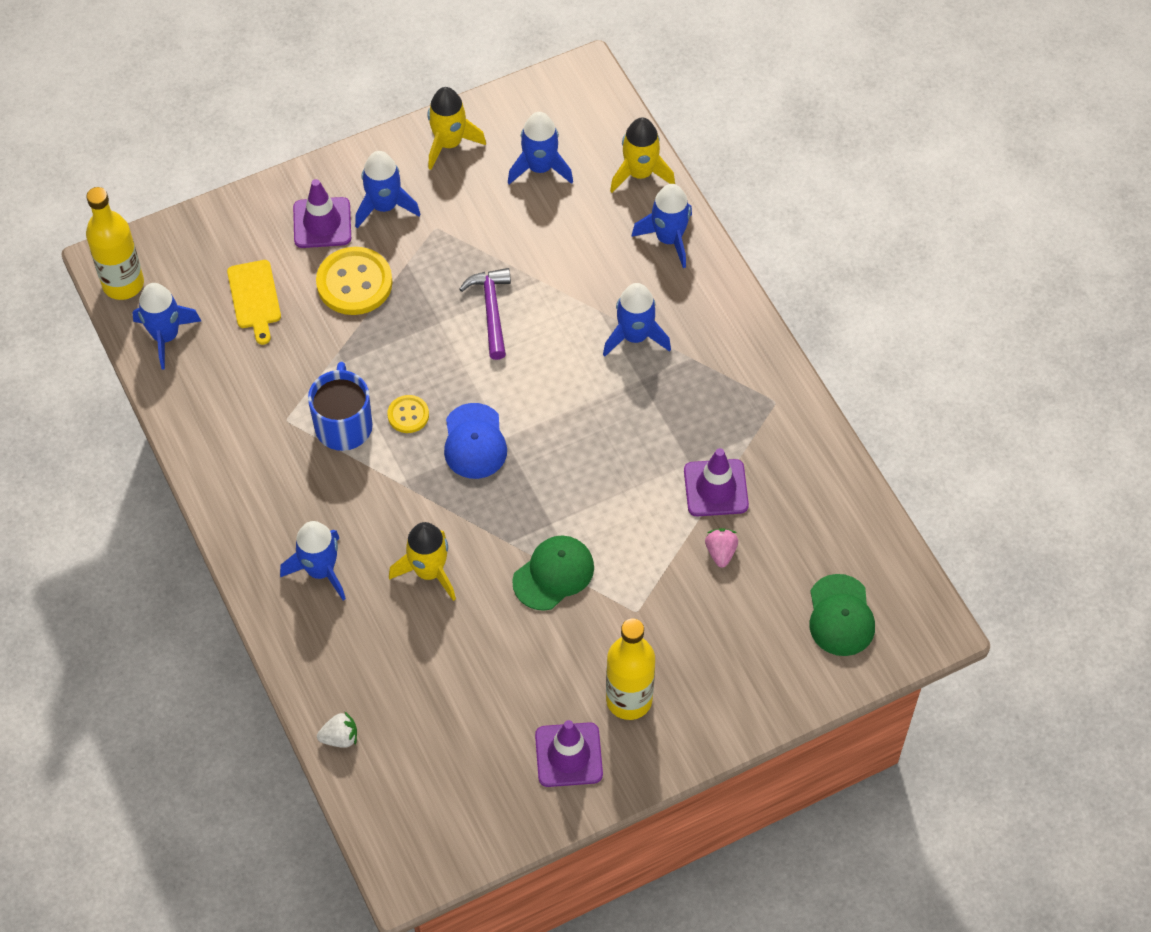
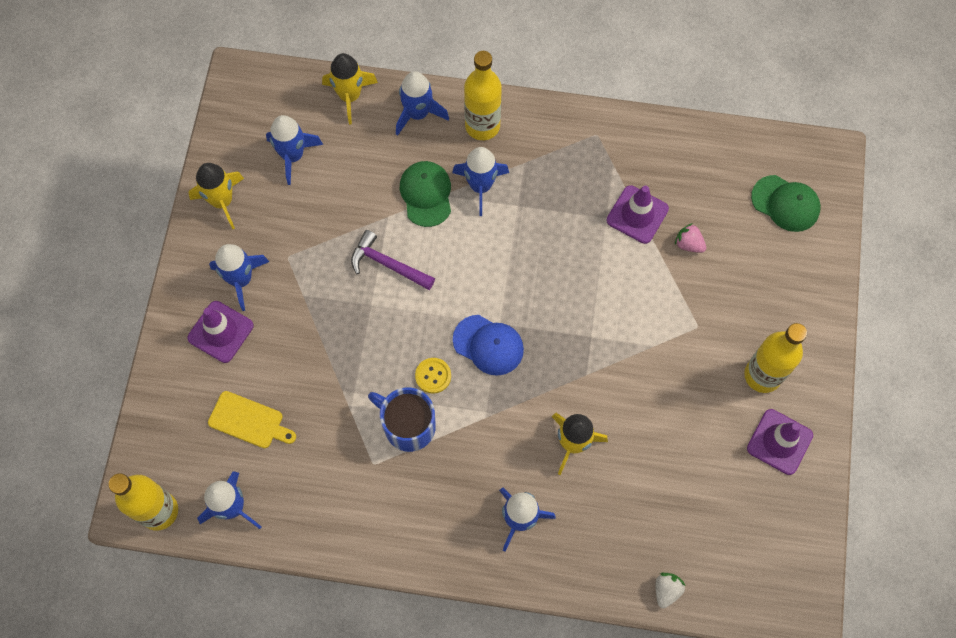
camera: 55 degrees left, 10 degrees up
(354, 283) = (291, 342): yellow button -> none
(553, 574) = (632, 361): green cap -> green cap (426, 194)
(701, 299) = (482, 126): none -> yellow bottle

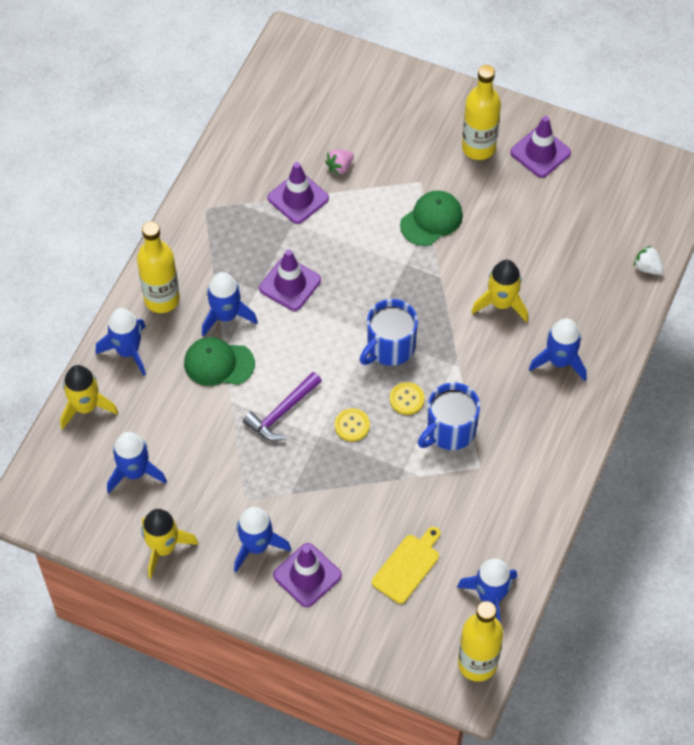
camera: 75 degrees left, 10 degrees down
(390, 331) = (352, 425): none -> yellow button
(488, 345) = (389, 347): blue cap -> blue mug
(533, 233) = (290, 284): none -> purple traffic cone
(785, 203) = (324, 85): green cap -> green cap (431, 220)

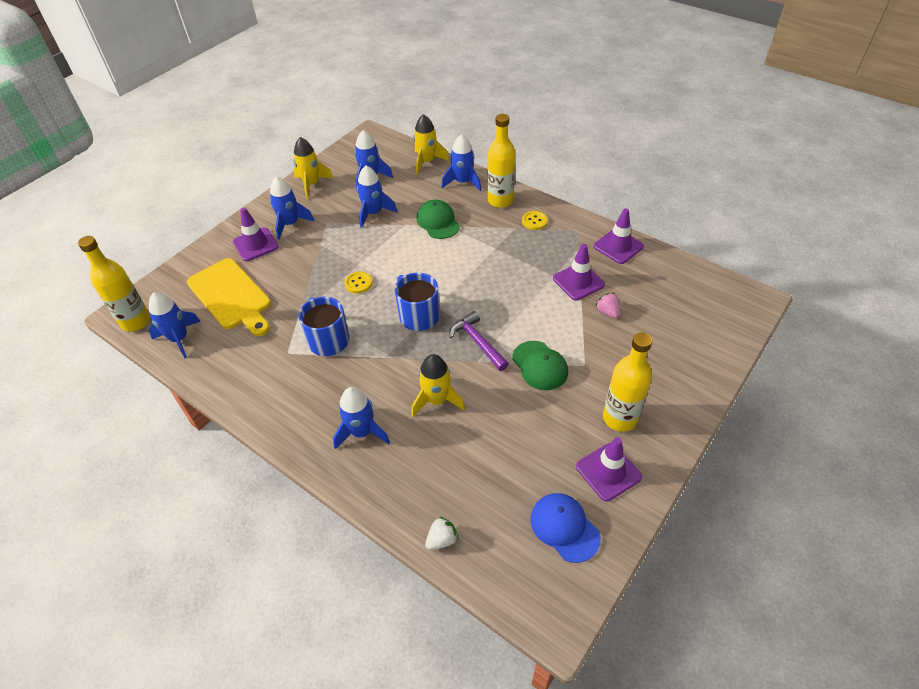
camera: 105 degrees right, 10 degrees down
(218, 363) = (438, 222): green cap -> green cap turned 45 degrees counterclockwise
(226, 316) = (477, 229): blue rocket -> blue rocket (373, 213)
(282, 412) = (385, 248): purple hammer -> purple hammer (477, 342)
(290, 284) = (495, 266): purple traffic cone -> purple traffic cone (618, 246)
(407, 399) = (367, 318): yellow button -> yellow button (534, 221)
(407, 566) = (231, 296): yellow cutting board -> yellow cutting board, size x1.73
(605, 179) = (564, 527): none -> blue cap

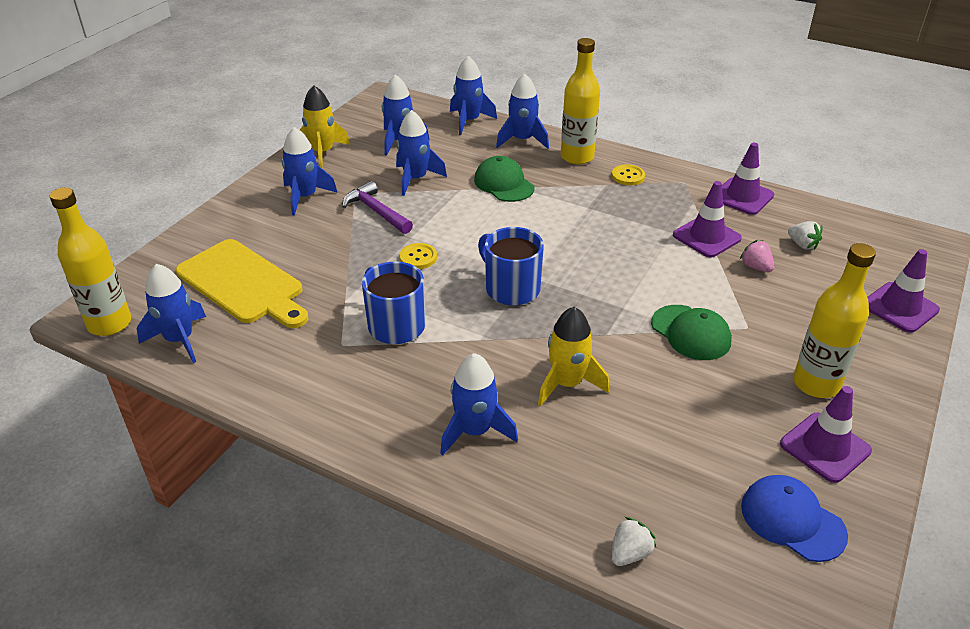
camera: 10 degrees left, 10 degrees down
(255, 244) = (263, 223): purple traffic cone -> purple traffic cone (899, 307)
(427, 162) = (469, 121): yellow rocket -> blue rocket
(477, 342) = (600, 312): purple hammer -> purple hammer (376, 211)
(651, 295) = (802, 245): none -> white strawberry

